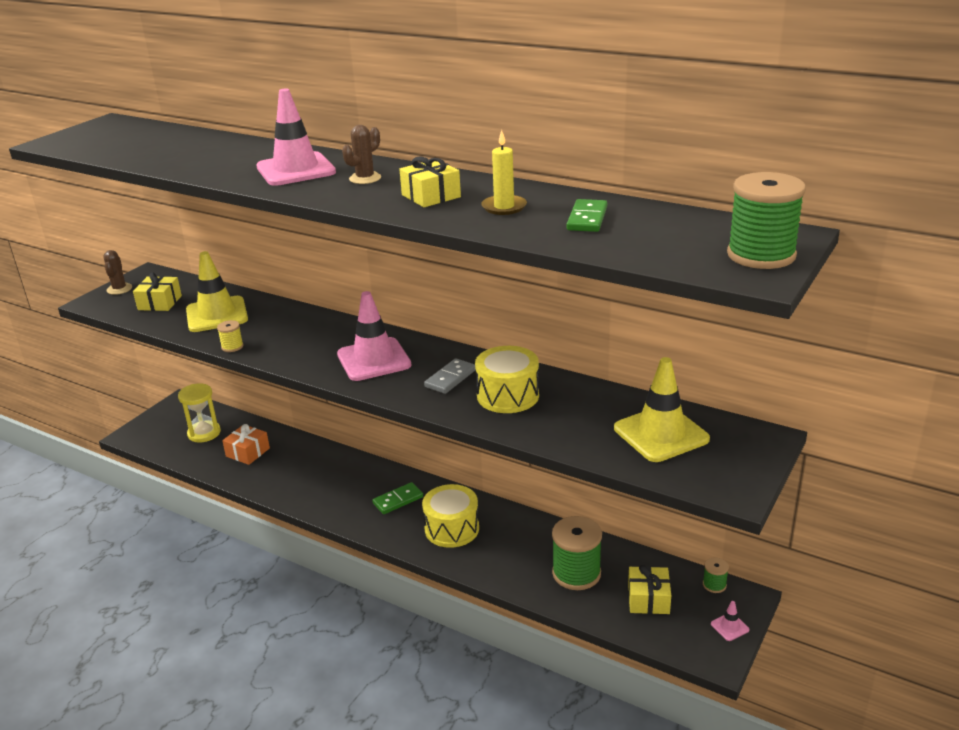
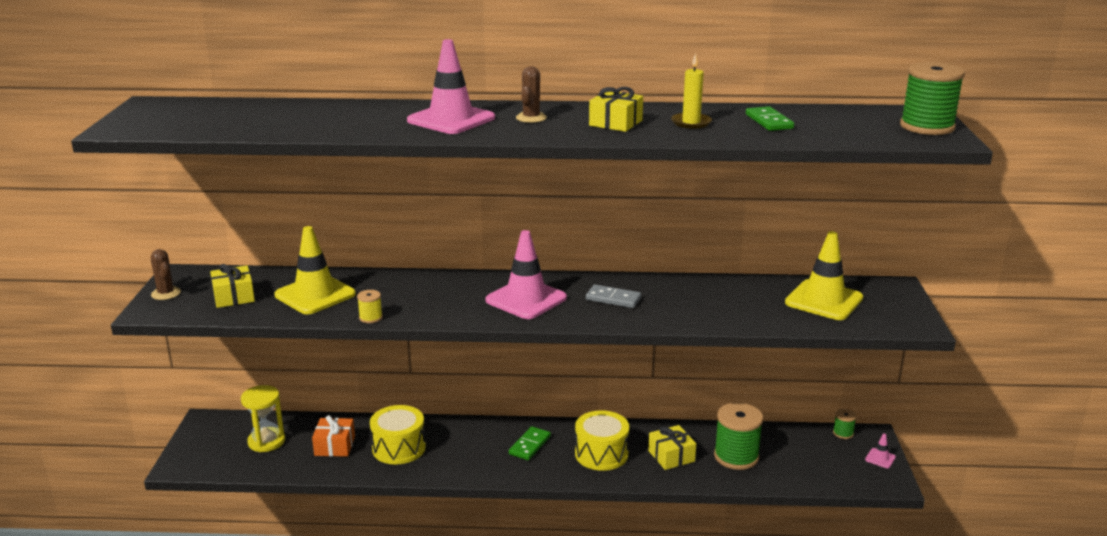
camera: 30 degrees left, 5 degrees down
(450, 378) = (613, 299): grey domino -> grey domino turned 75 degrees counterclockwise
(508, 395) = (677, 301): yellow drum -> yellow drum (399, 448)
(648, 599) = (807, 458): yellow gift -> yellow gift (671, 456)

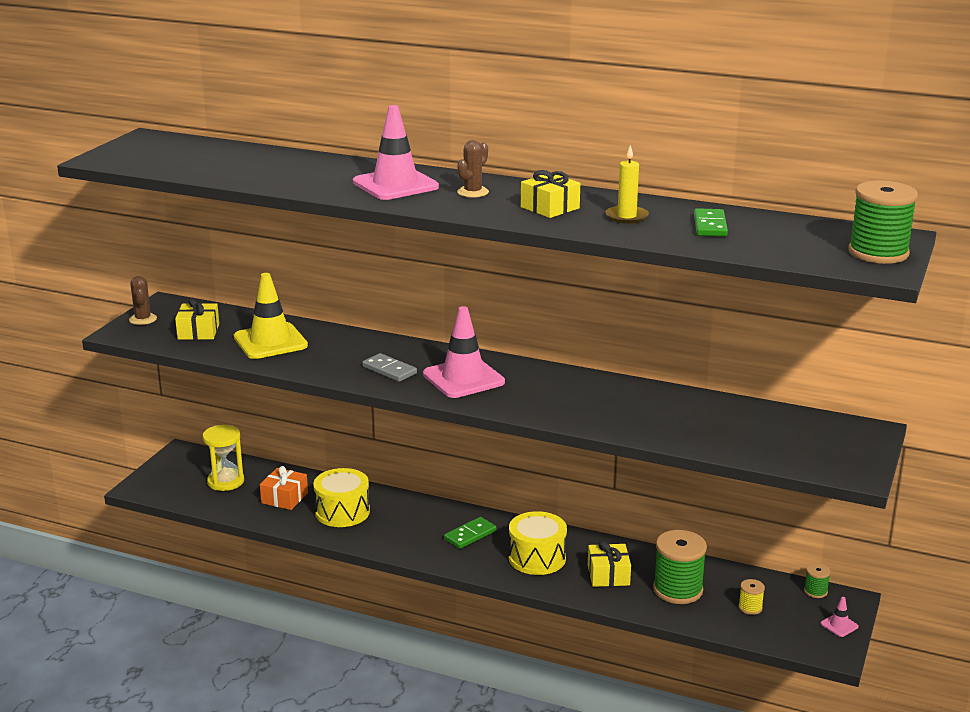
camera: 20 degrees right, 0 degrees up
(370, 318) = (305, 371): yellow spool -> yellow spool (750, 607)
(613, 299) = (550, 392): grey domino -> grey domino (389, 370)
(824, 300) = (774, 431): yellow traffic cone -> none

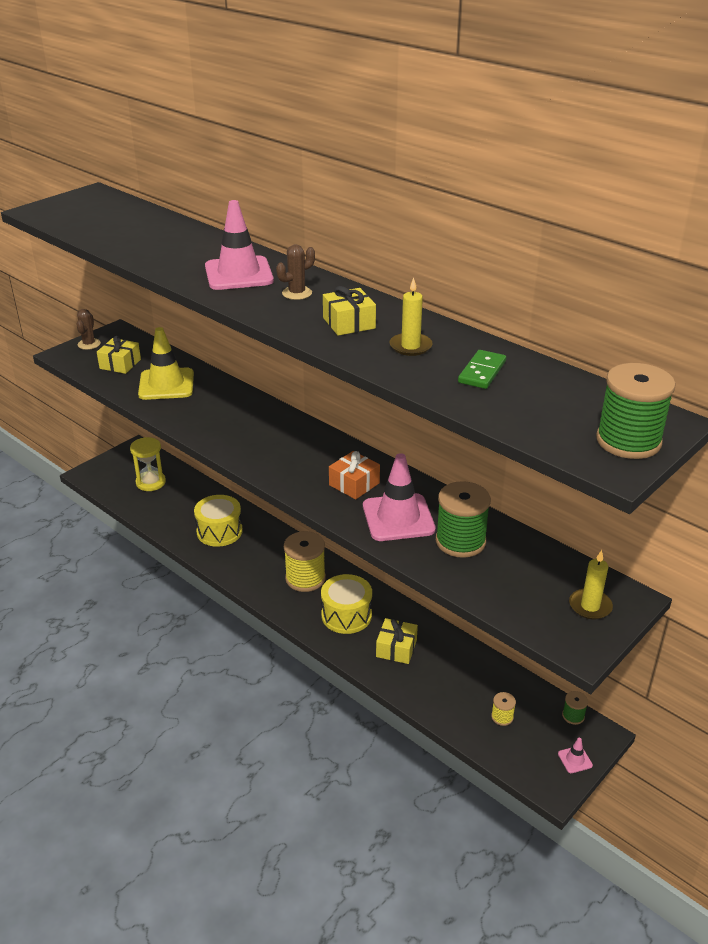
camera: 20 degrees right, 10 degrees up
(284, 498) = (184, 508): orange gift -> orange gift (354, 484)
(389, 370) = (238, 432): grey domino -> none
(463, 378) = (292, 454): pink traffic cone -> pink traffic cone (398, 518)
(470, 535) = (305, 578): green domino -> yellow spool
(678, 590) = (448, 680): green spool -> green spool (460, 541)
(842, 442) = (590, 606): none -> yellow candle

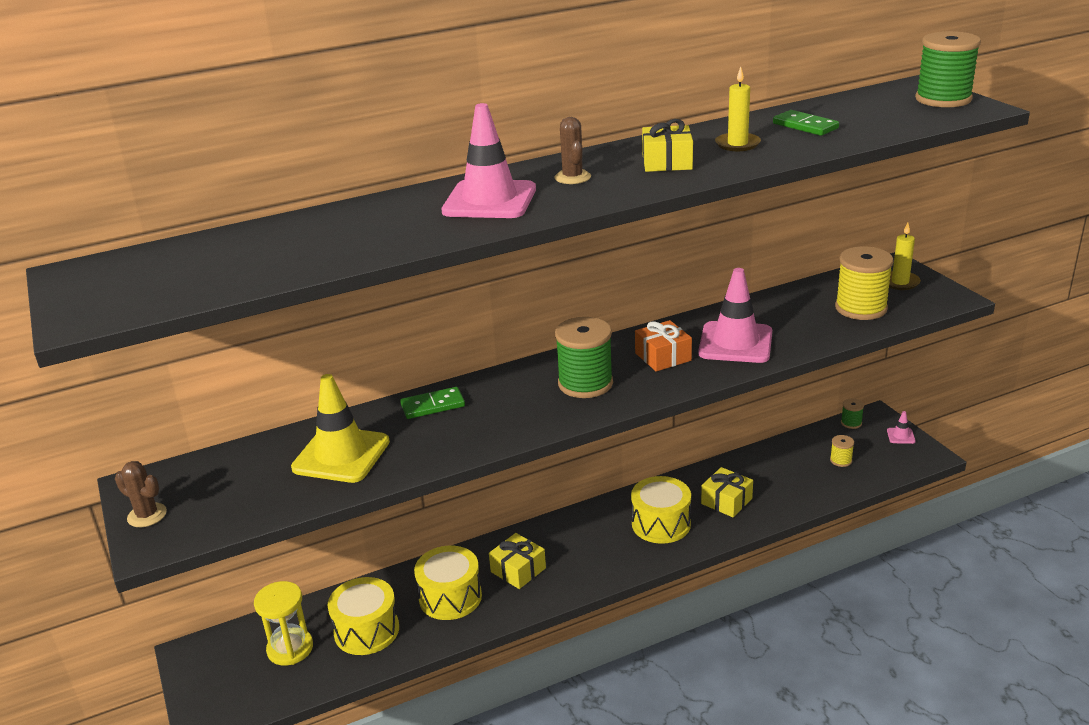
camera: 65 degrees left, 5 degrees down
(120, 364) = (242, 490): yellow gift -> yellow gift (518, 570)
(176, 506) = (366, 630): none -> yellow drum
(236, 401) = (433, 406): none -> green domino
(305, 578) = (584, 541): yellow spool -> yellow spool (861, 308)
(460, 541) = (788, 319): green spool -> green spool (585, 384)

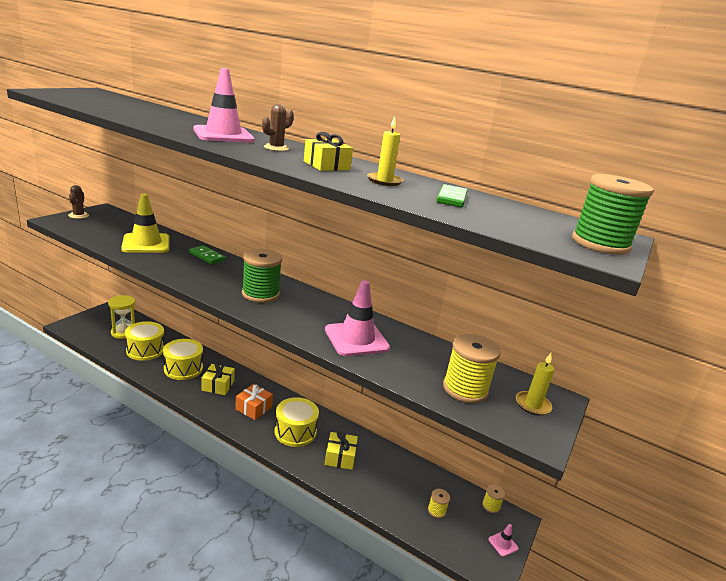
camera: 50 degrees right, 5 degrees down
(663, 357) = (314, 314): orange gift -> orange gift (253, 408)
(851, 423) = (491, 506): green spool -> yellow spool

